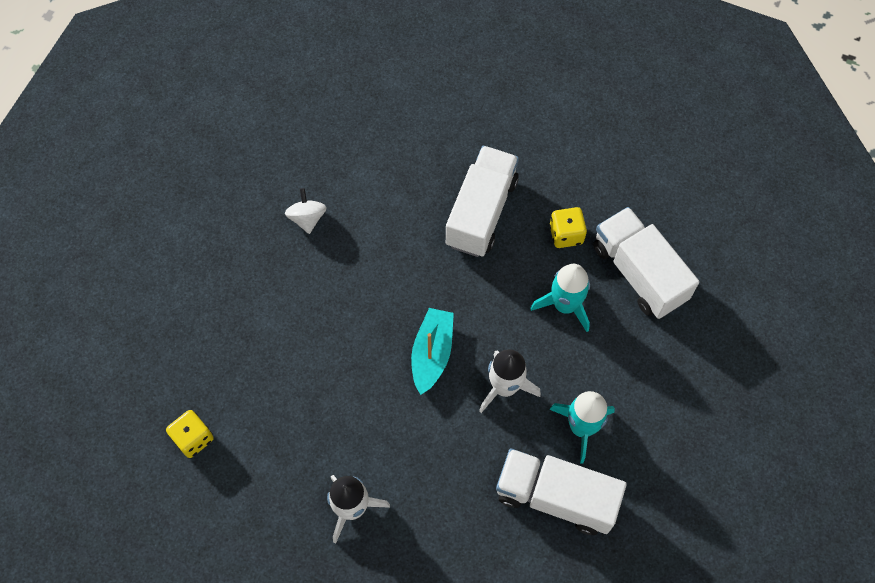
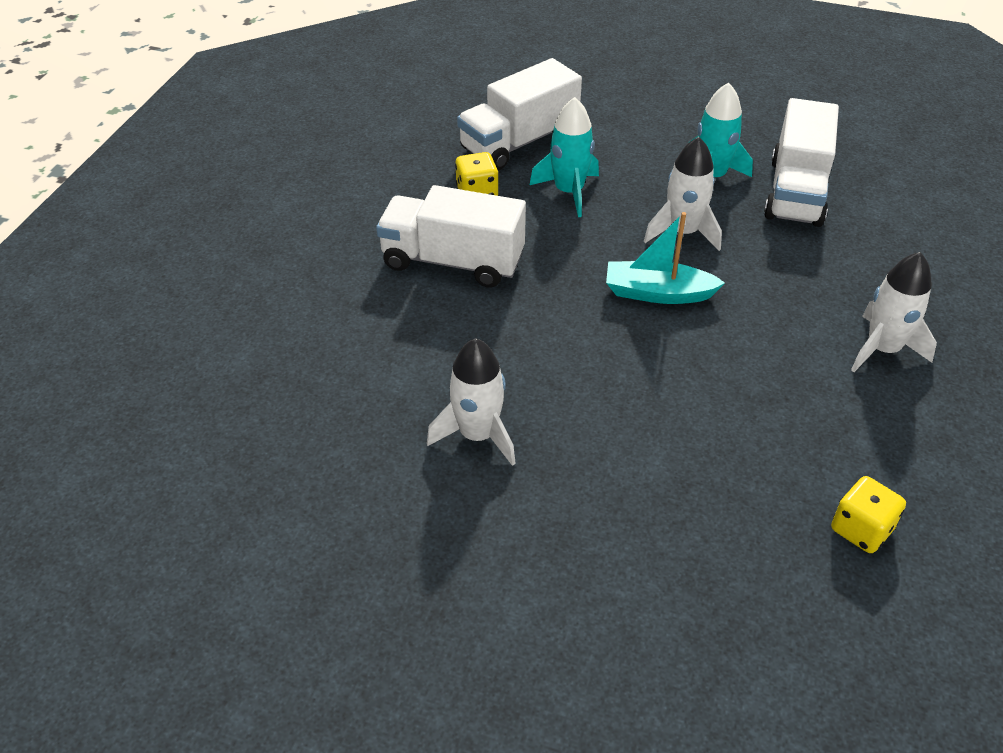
camera: 95 degrees left, 20 degrees down
(307, 218) = (478, 435): white spinning top -> white rocket

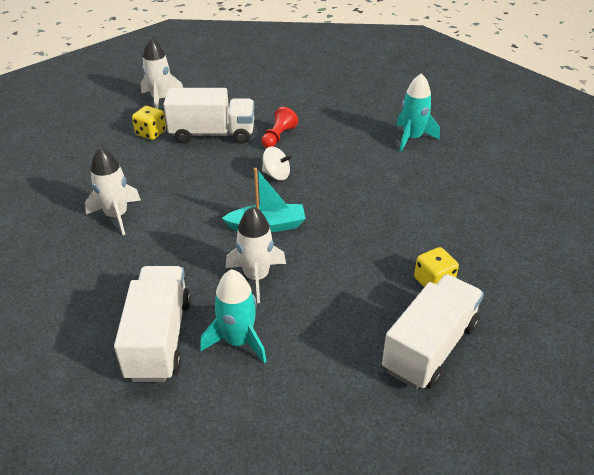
camera: 165 degrees right, 5 degrees down
(453, 261) = (415, 223): white truck -> white truck (212, 134)
(478, 435) = (345, 138): white rocket -> white rocket (161, 99)
(569, 192) = (360, 298): turquoise rocket -> turquoise rocket (412, 138)
(602, 464) = (278, 137): none -> red pawn
(626, 376) = (276, 175): none -> white spinning top

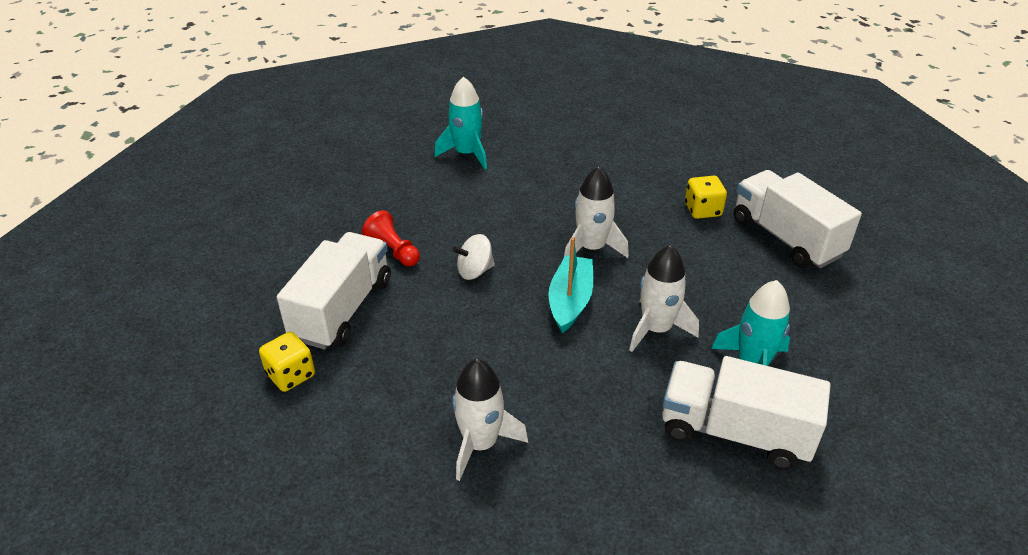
camera: 70 degrees left, 0 degrees up
(161, 99) = (199, 348): white rocket -> white rocket (592, 248)
(276, 175) = (475, 271): white spinning top -> white spinning top turned 150 degrees counterclockwise

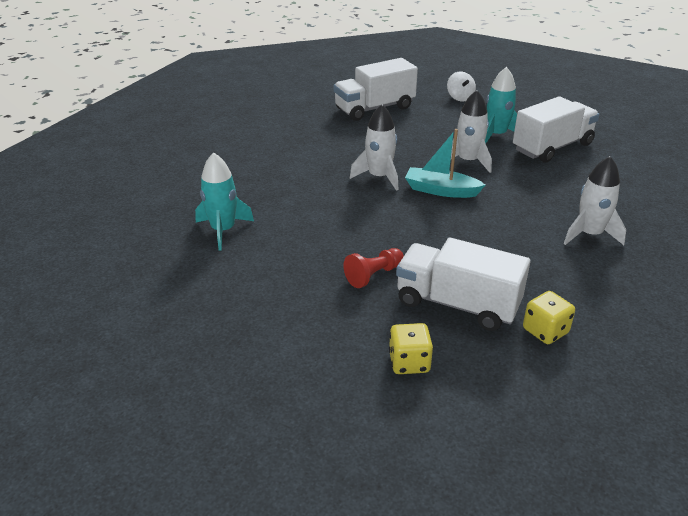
camera: 85 degrees left, 5 degrees down
(475, 271) = (405, 231): white spinning top -> white spinning top (460, 97)
(702, 210) = (338, 131): yellow dice -> yellow dice (409, 362)
(735, 432) = (552, 147): white truck -> white truck turned 150 degrees counterclockwise

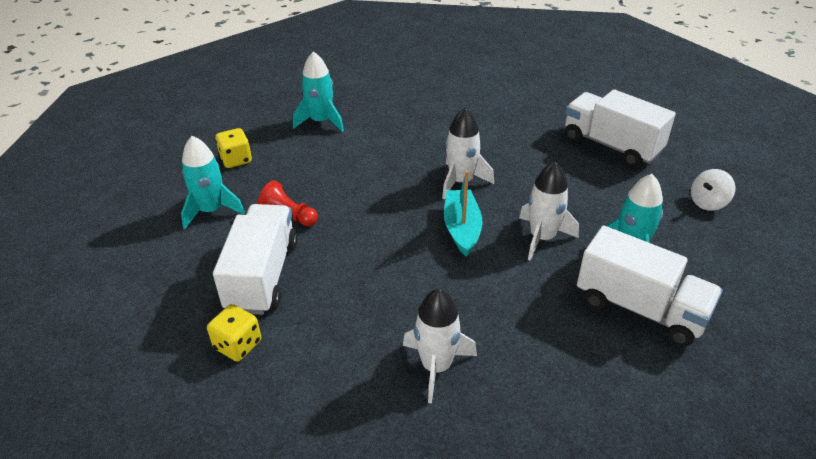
camera: 70 degrees right, 5 degrees up
(335, 326) = (211, 210): none -> turquoise rocket
(409, 362) = (175, 261): yellow dice -> yellow dice (236, 160)

